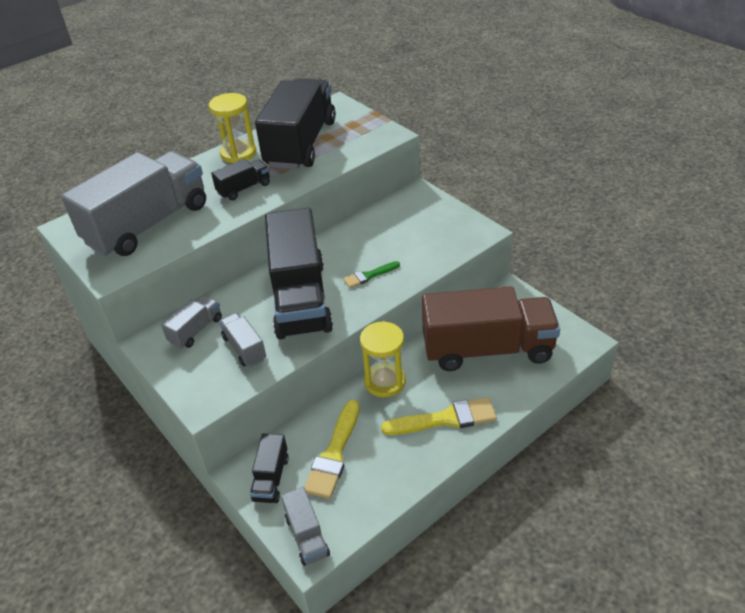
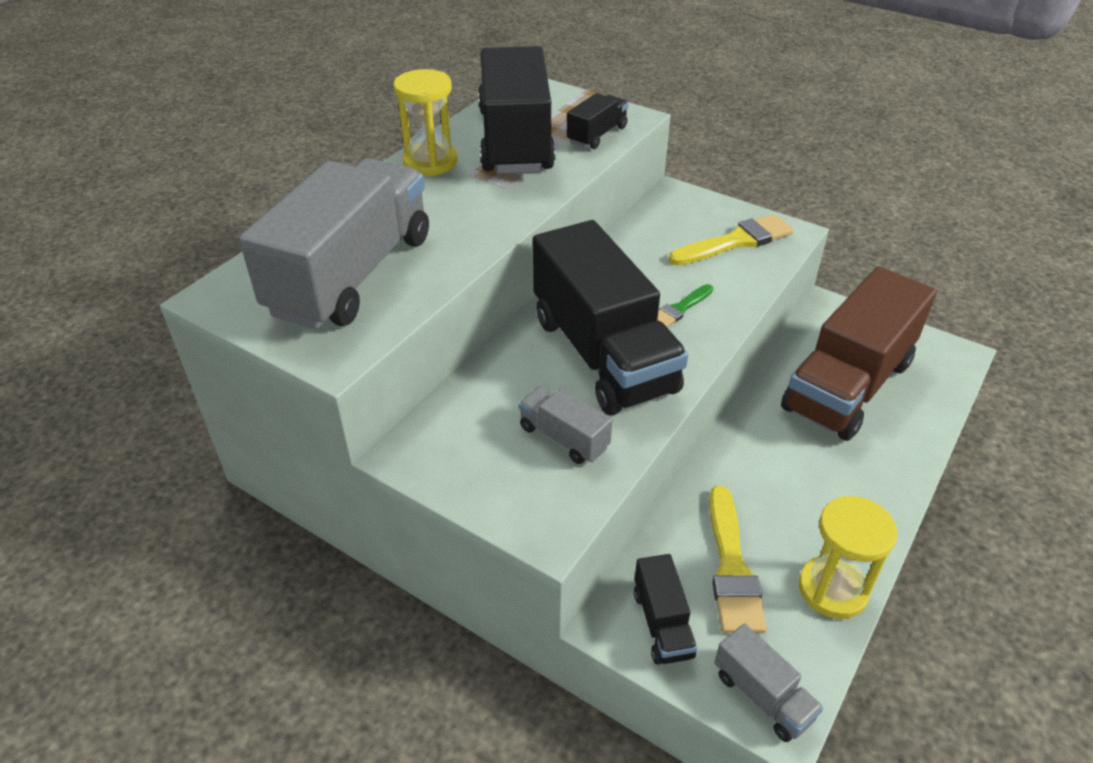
camera: 20 degrees left, 0 degrees up
(196, 330) = (473, 425): grey truck -> none
(244, 188) = (471, 208): black truck -> black truck (597, 135)
(385, 381) = (741, 453): yellow hourglass -> yellow hourglass (832, 589)
(445, 419) = (851, 487): yellow brush -> yellow brush (736, 241)
(487, 349) = (848, 385): brown truck -> brown truck turned 150 degrees clockwise

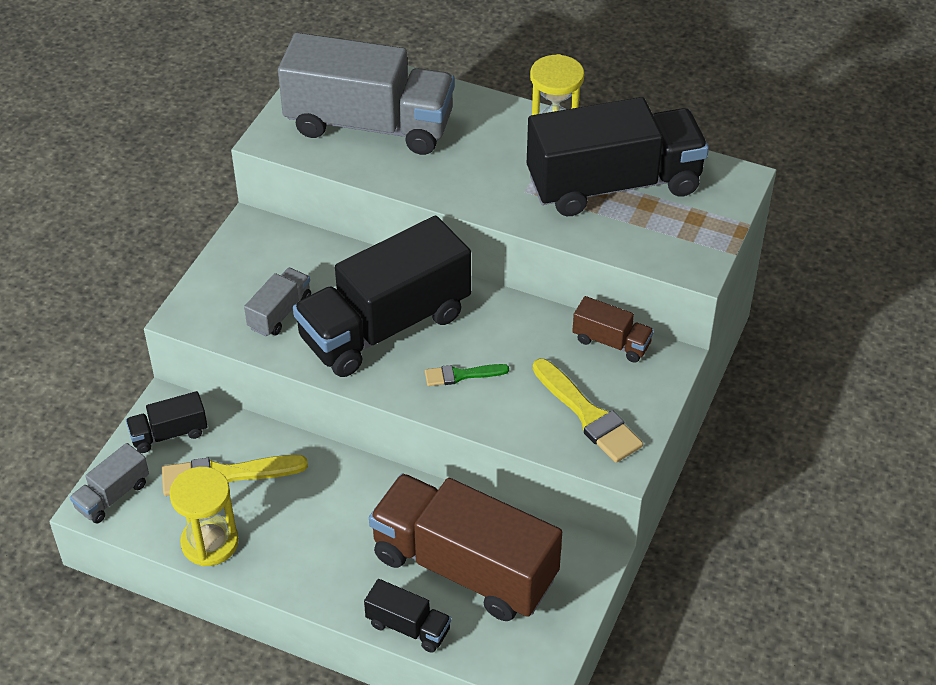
camera: 80 degrees right, 5 degrees up
(597, 135) = (645, 243): black truck -> black truck (408, 627)
(649, 218) = (611, 342): none -> brown truck
(680, 309) = (461, 375): green brush -> green brush turned 45 degrees counterclockwise

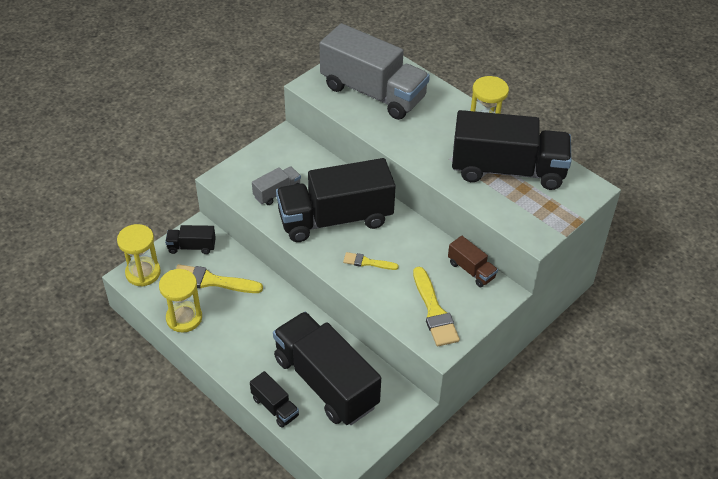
camera: 20 degrees right, 0 degrees up
(112, 495) = (143, 273): grey truck -> yellow hourglass
(461, 375) = (367, 262): green brush -> yellow brush
(464, 567) = (325, 382): brown truck -> black truck

